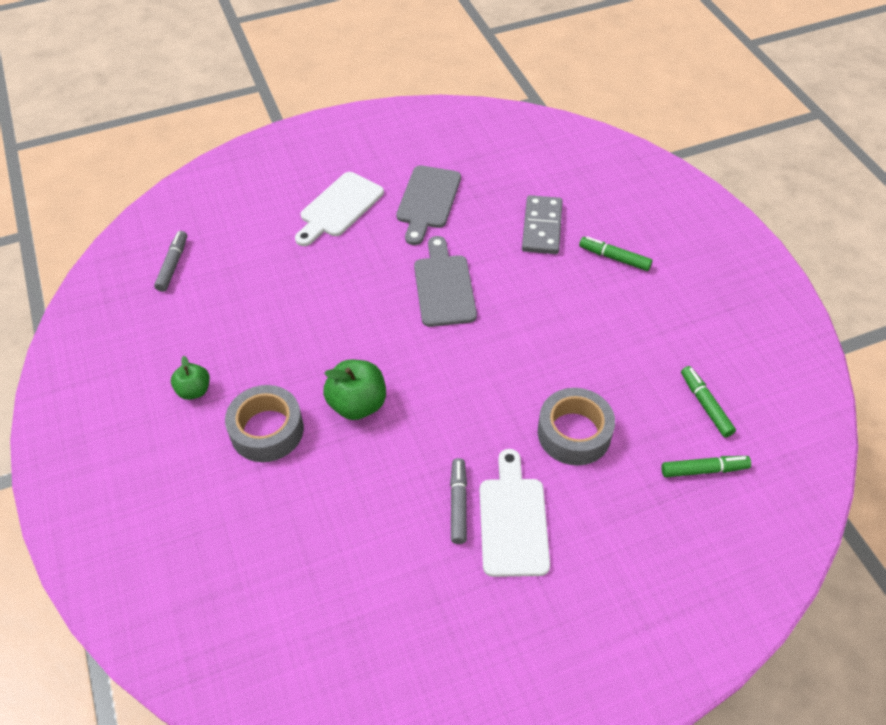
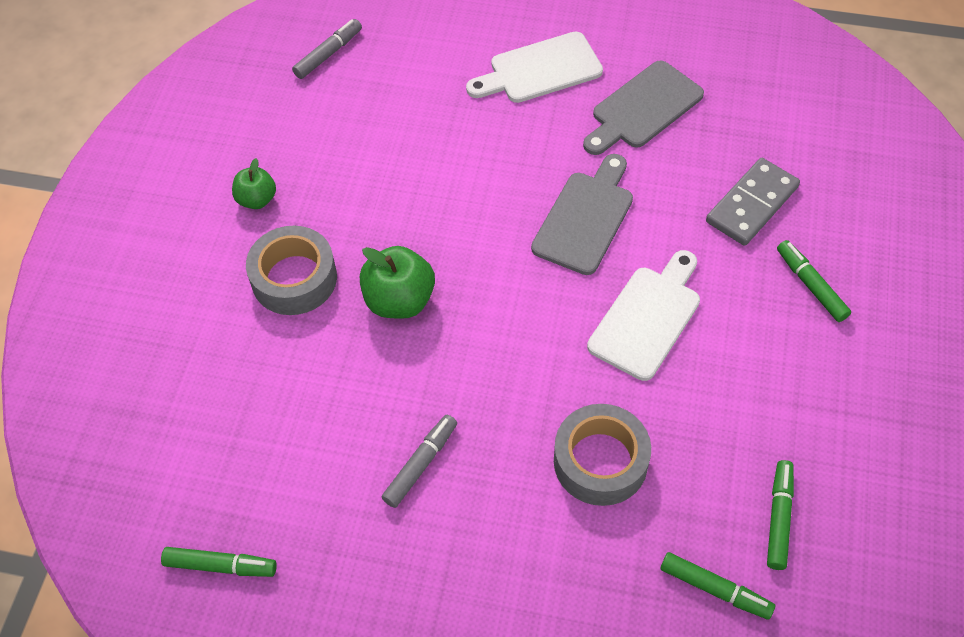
camera: 35 degrees right, 5 degrees up
(368, 662) = (220, 566): none -> green marker
(513, 520) = (462, 515): white cutting board -> white cutting board (648, 318)

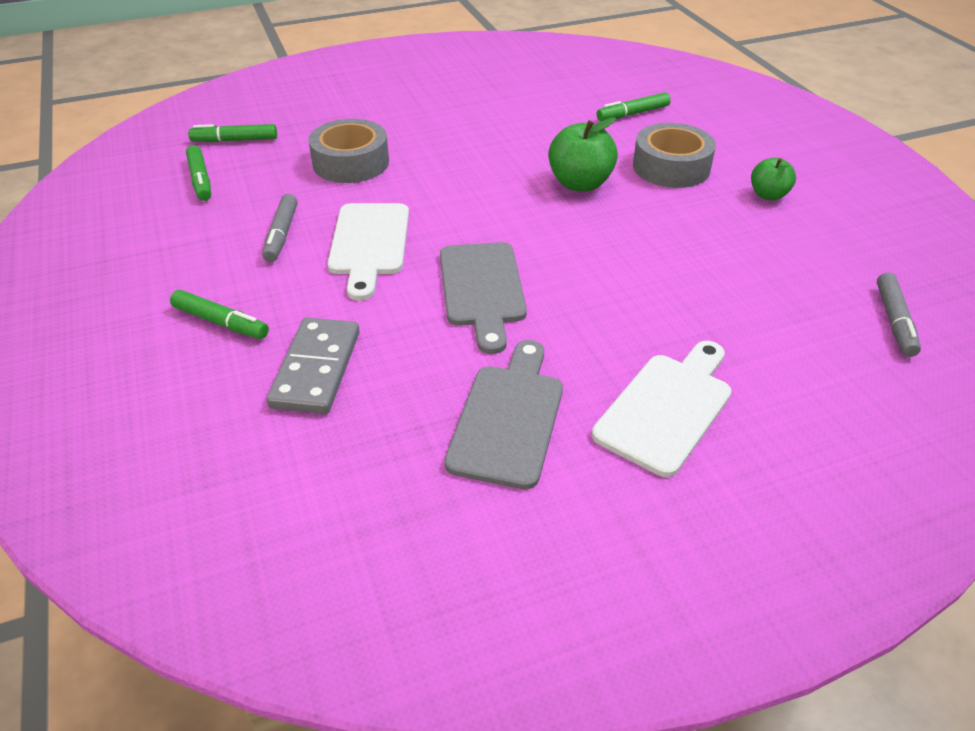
camera: 145 degrees right, 15 degrees down
(220, 566) = (543, 64): green marker -> green marker (632, 114)
(421, 464) = (473, 125): grey marker -> grey marker (281, 234)

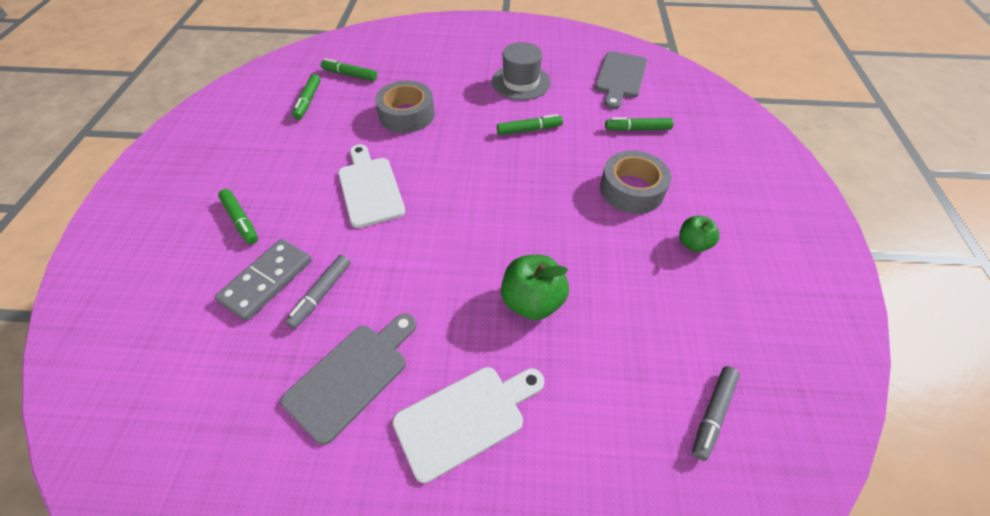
camera: 25 degrees right, 10 degrees up
(281, 234) = (323, 162): grey marker -> grey marker (321, 294)
(369, 244) = (370, 188): white cutting board -> white cutting board turned 135 degrees clockwise
(466, 101) = (521, 82): none -> grey hat
(482, 289) = (414, 255): grey cutting board -> grey cutting board (620, 77)
(514, 142) = (529, 130): none -> green marker
(580, 184) = (550, 183): green apple -> green apple (532, 301)

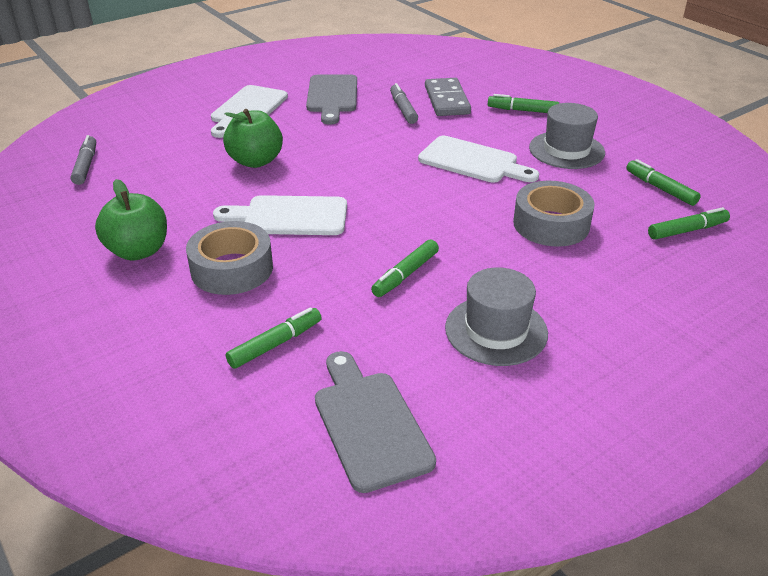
camera: 140 degrees right, 15 degrees down
(295, 159) = (566, 150): none -> grey hat
(558, 213) = (289, 216): none -> white cutting board
(693, 243) = (138, 251): green apple -> green apple, size x1.62

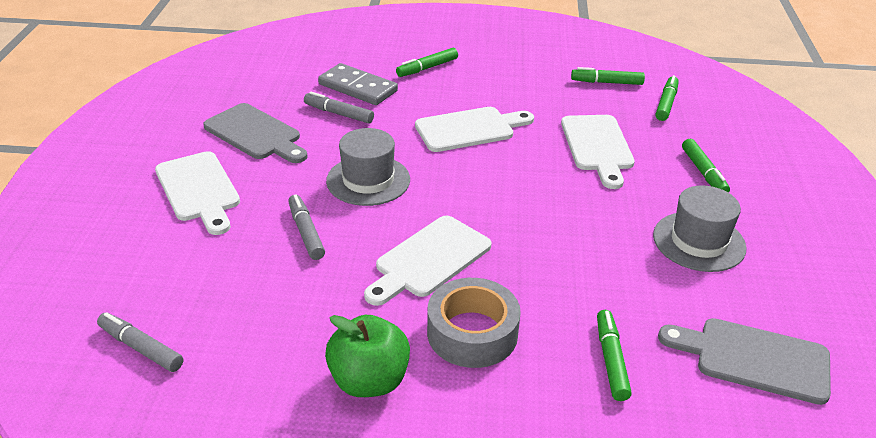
camera: 50 degrees left, 0 degrees up
(255, 161) = (306, 232): green apple -> grey marker
(405, 274) = (587, 244): green marker -> green marker (703, 172)
(551, 224) = (597, 146): grey tape -> white cutting board
(566, 150) = (510, 85): grey hat -> grey hat (368, 180)

